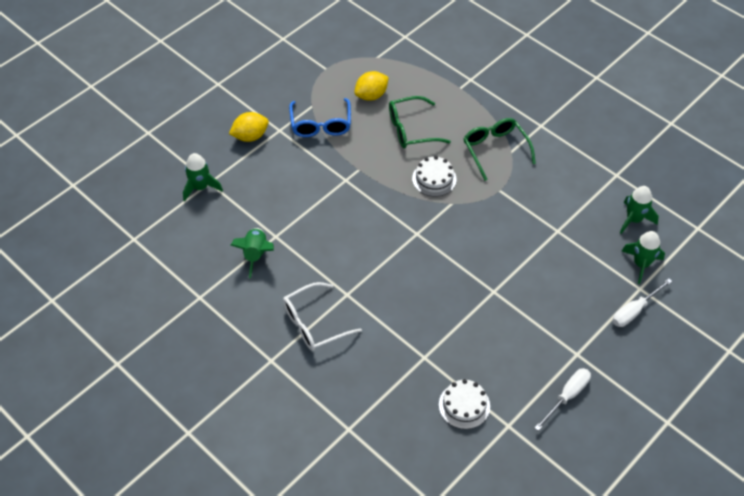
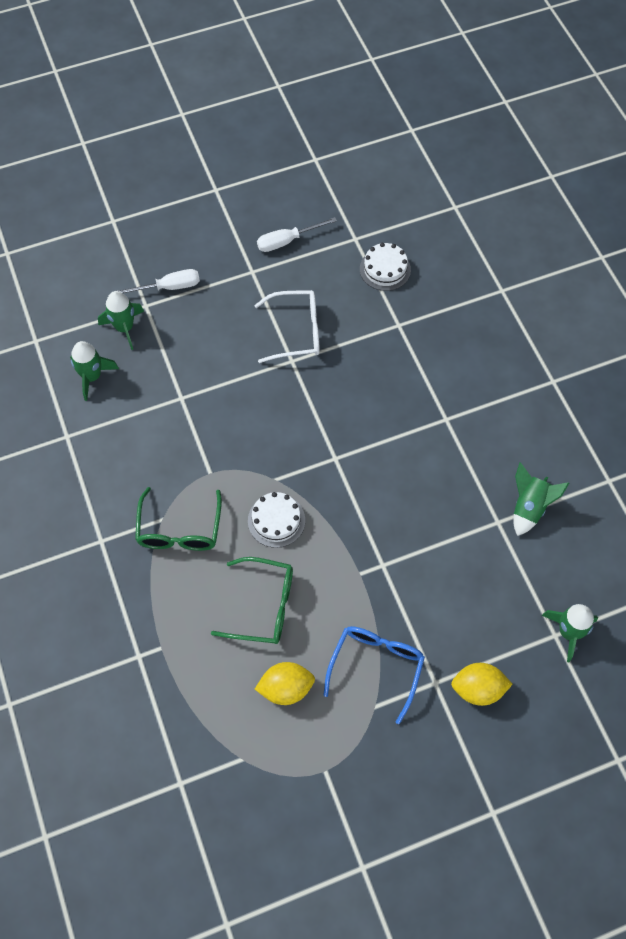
camera: 155 degrees left, 10 degrees up
(314, 324) = (494, 401): white glasses -> white glasses (297, 332)

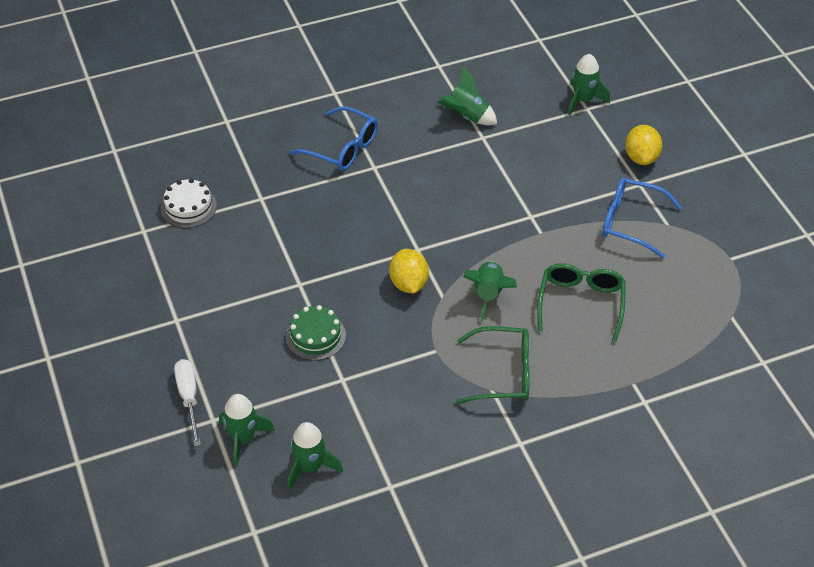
camera: 90 degrees left, 15 degrees down
(230, 375) = (315, 336): none -> green cake
(276, 520) = (488, 295): white cake -> green rocket
(286, 688) = (660, 286): yellow lemon -> yellow lemon (408, 283)
(287, 241) = (137, 289): white screwdriver -> none
(297, 332) = (262, 280): white glasses -> none
(471, 391) = (343, 148): none -> blue glasses

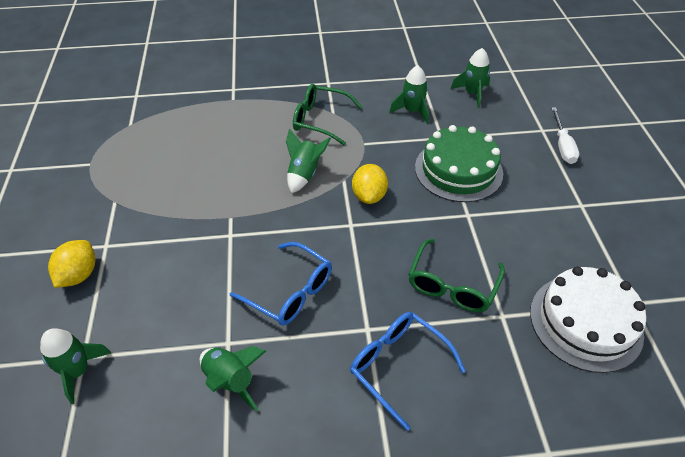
camera: 165 degrees left, 0 degrees up
(188, 207) = (585, 322): white cake -> white cake, size x1.73
(243, 439) = (519, 115): green rocket -> green rocket (412, 111)
(315, 336) = (458, 170): green cake -> green cake, size x1.73
(581, 303) = (234, 154): green glasses -> green glasses (452, 285)
(630, 222) = (145, 210): blue glasses -> blue glasses (290, 292)

